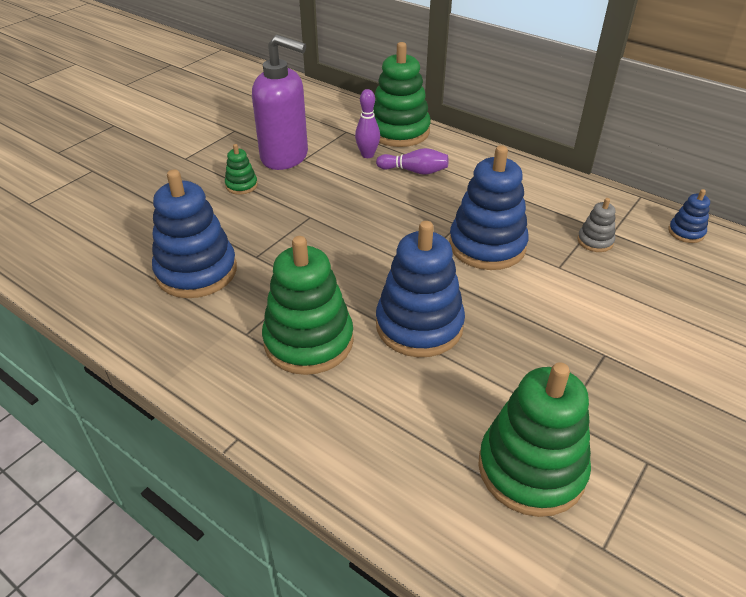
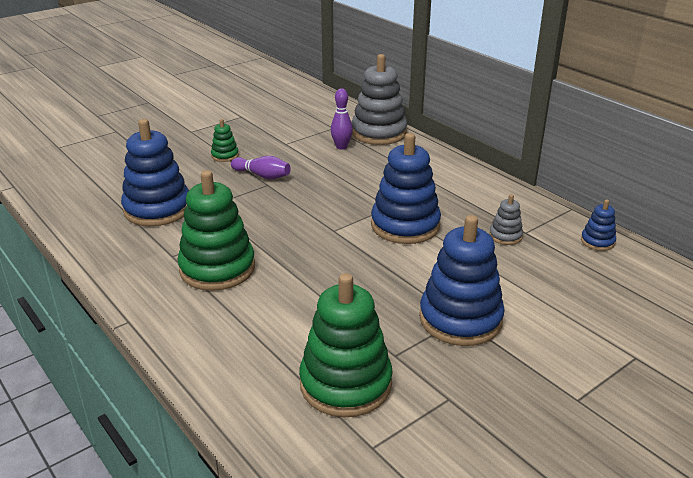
camera: 15 degrees right, 10 degrees down
(285, 157) = (271, 140): purple soap dispenser -> none
(399, 131) = (379, 133): green stacking toy -> grey stacking toy
(414, 171) = (375, 163): purple bowling pin -> purple bowling pin (262, 176)
(419, 325) = (312, 272): blue stacking toy -> blue stacking toy (460, 319)

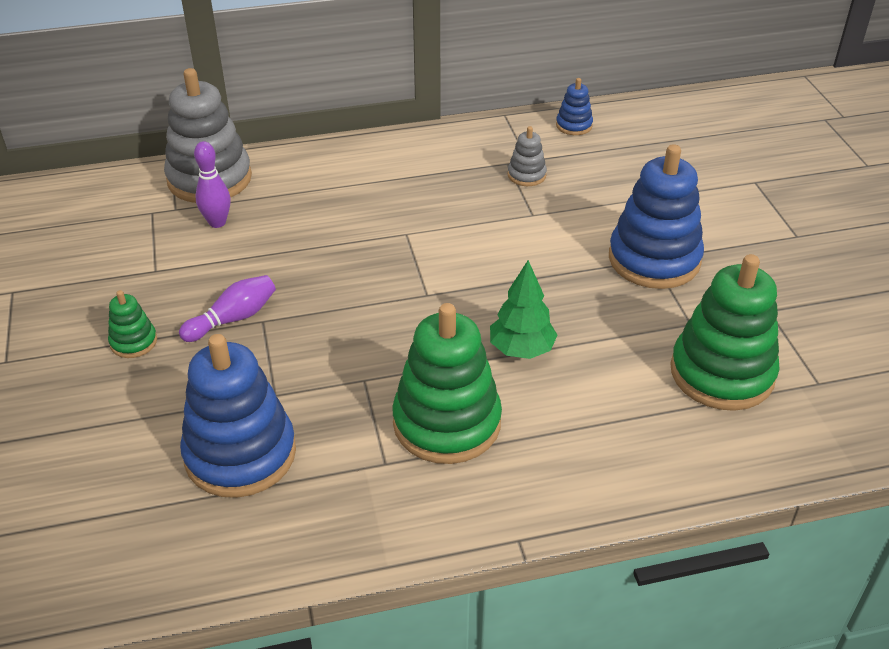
camera: 65 degrees left, 10 degrees up
(306, 280) = (521, 349): none -> green tree
(405, 225) = (457, 235): blue stacking toy -> none

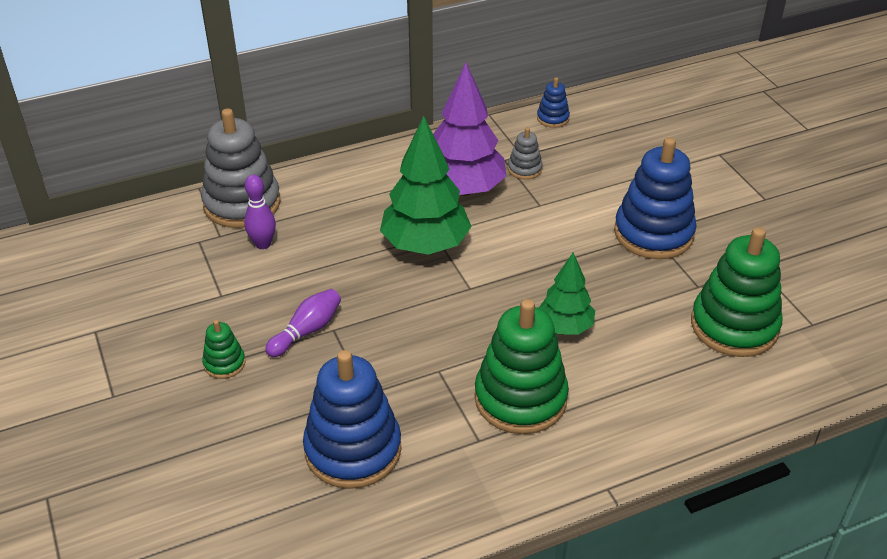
camera: 10 degrees left, 0 degrees up
(392, 243) = (425, 245): none -> green tree
(452, 189) = (463, 189): none -> purple tree

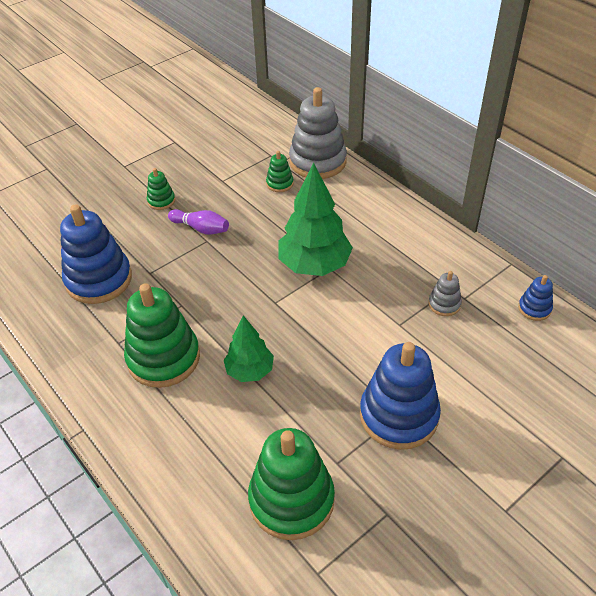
camera: 75 degrees right, 5 degrees up
(263, 244) = (280, 183): purple bowling pin -> green stacking toy
(463, 189) = (395, 271): purple tree -> none

